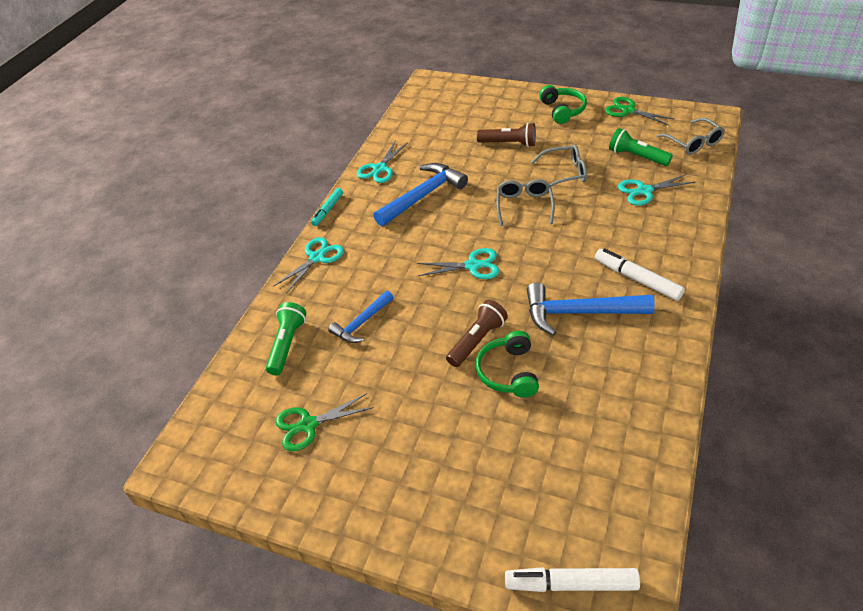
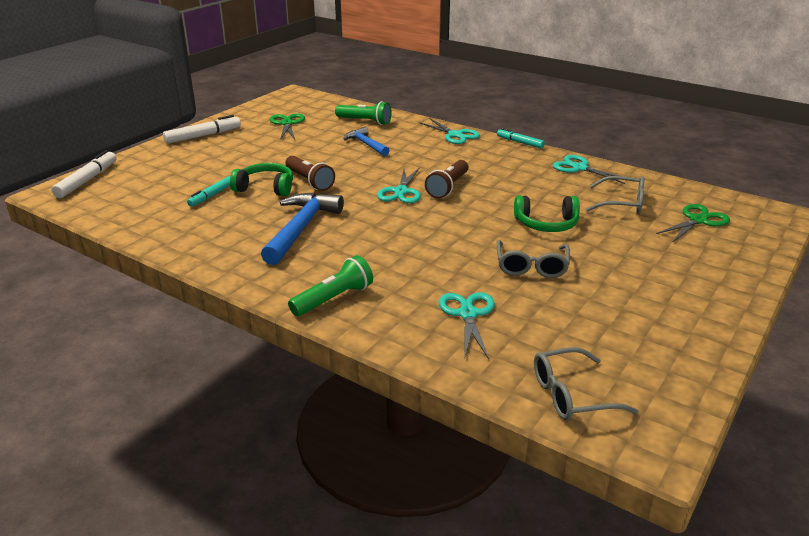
camera: 100 degrees right, 15 degrees down
(423, 196) = (522, 183): blue hammer -> none
(508, 143) = (610, 242): brown flashlight -> brown flashlight (448, 187)
(524, 206) = (478, 230): grey glasses -> grey glasses (622, 203)
(548, 414) = (211, 196): none -> turquoise marker
(562, 110) = (691, 296): green headphones -> green headphones (546, 224)
(628, 110) = (685, 356): green scissors -> green scissors (698, 220)
(637, 157) = (549, 329): green flashlight -> green flashlight (333, 299)
(637, 279) = (319, 268): white marker -> white marker (203, 136)

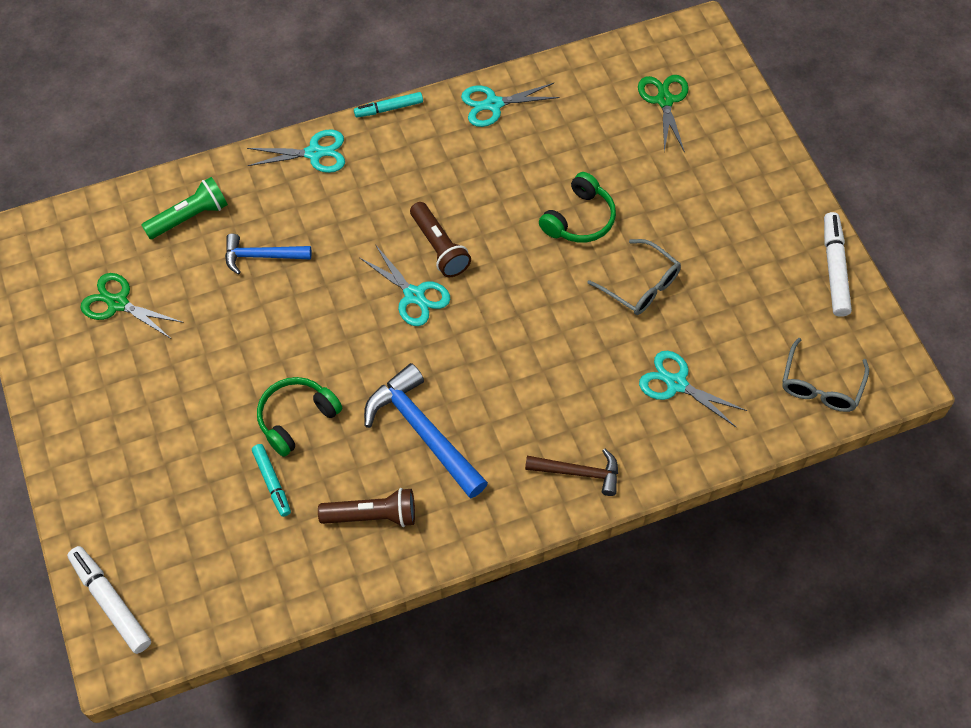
camera: 55 degrees left, 30 degrees up
(203, 136) = (73, 417): white marker -> white marker (834, 269)
(309, 181) = (315, 367): brown flashlight -> brown flashlight (372, 515)
(333, 299) = (579, 472): green flashlight -> brown hammer
(622, 203) = (590, 130): grey glasses -> none

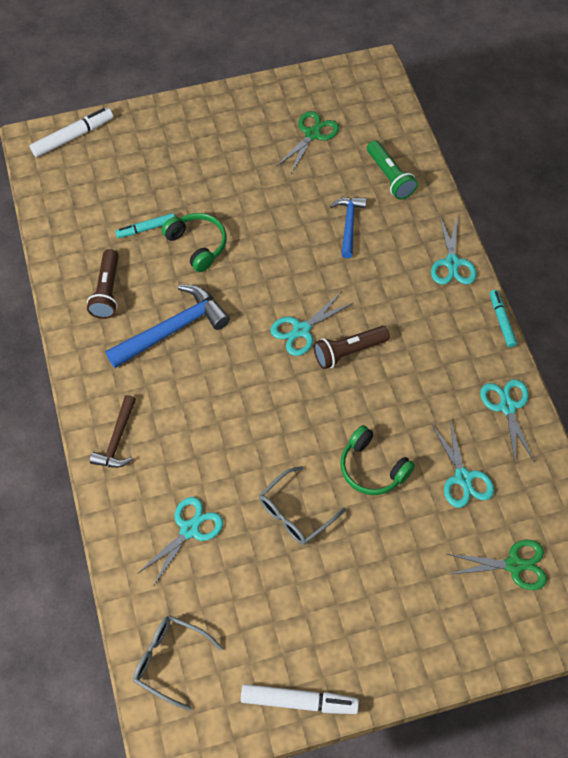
camera: 95 degrees right, 0 degrees up
(579, 141) = (463, 478): none -> turquoise scissors

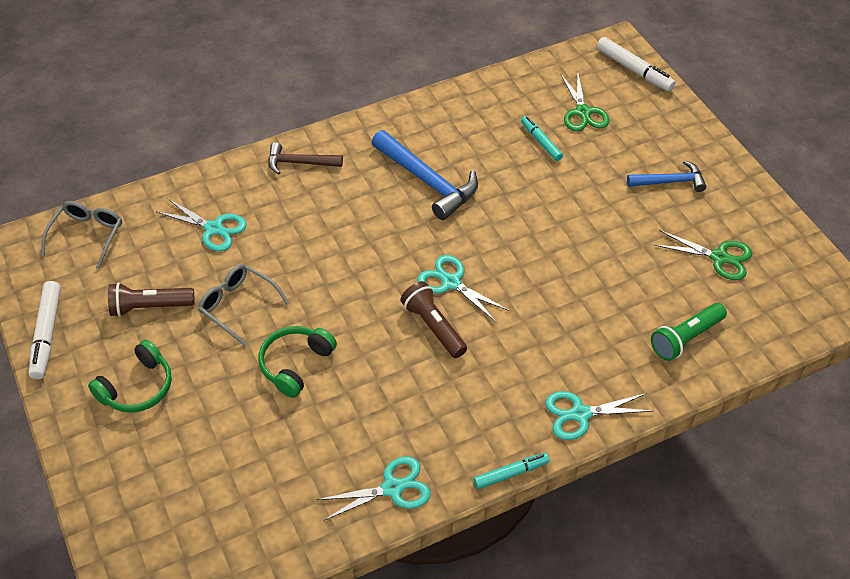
camera: 80 degrees right, 10 degrees down
(107, 291) = (459, 127): brown flashlight -> brown flashlight (150, 307)
(197, 245) = (533, 183): green headphones -> green headphones (137, 387)
(348, 224) = (603, 307): blue hammer -> blue hammer (670, 181)
(463, 478) = (294, 450): turquoise scissors -> none
(514, 565) = (193, 509): green scissors -> green scissors (583, 112)

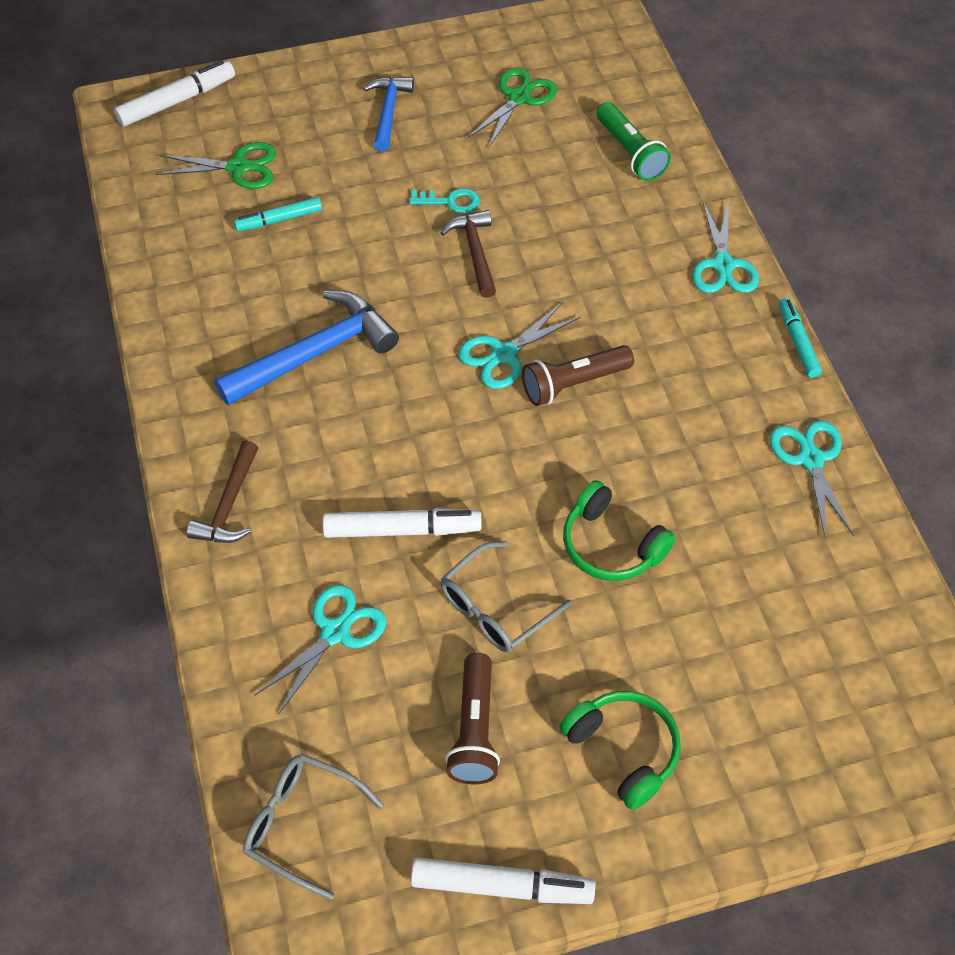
camera: 80 degrees left, 5 degrees up
(293, 249) = (402, 530): none -> white marker
(544, 252) = (475, 252): none -> brown hammer
(590, 231) = (450, 202): none -> turquoise key

